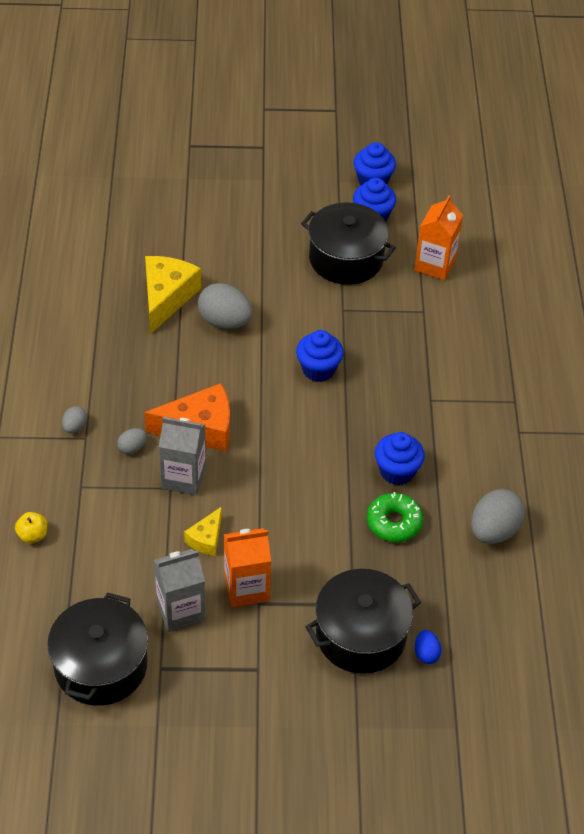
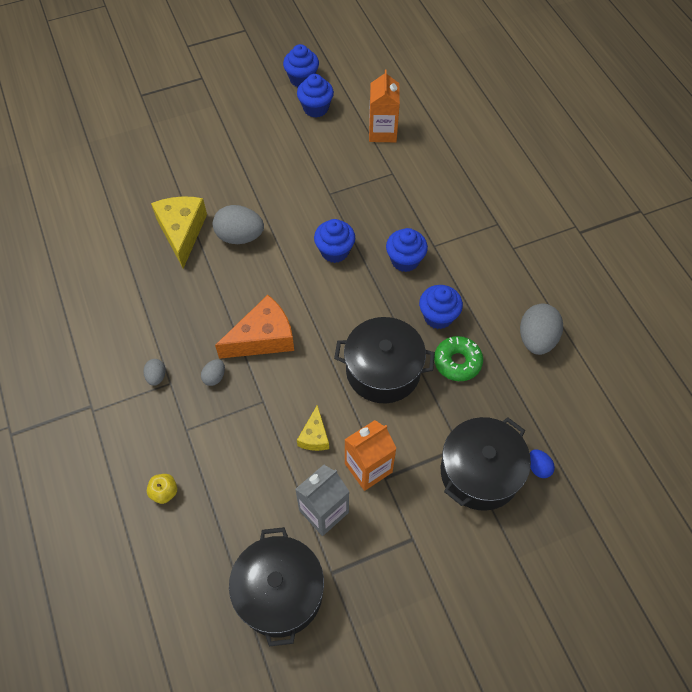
camera: 20 degrees left, 10 degrees up
(183, 477) = (270, 388): grey carton -> none
(346, 259) = (311, 150): black pot -> black pot (383, 371)
(390, 404) = (405, 260): none -> blue cupcake

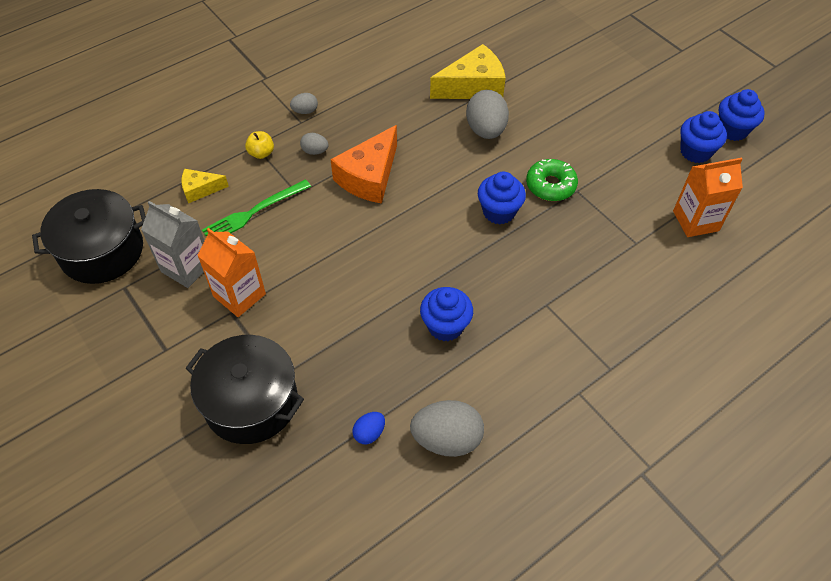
camera: 75 degrees right, 5 degrees down
(164, 492) = (190, 146): yellow apple -> yellow apple (261, 153)
(263, 338) = (369, 177): orange cheese -> orange cheese turned 75 degrees clockwise
(274, 442) = (254, 212): none -> green fork
(314, 436) = (267, 242): yellow cheese -> yellow cheese (200, 189)
(383, 371) = (358, 286): black pot -> none
(405, 260) = (512, 279): blue cupcake -> none
(457, 362) = (389, 356): green donut -> green donut (550, 185)
(538, 467) = (267, 464): blue egg -> blue egg (369, 433)

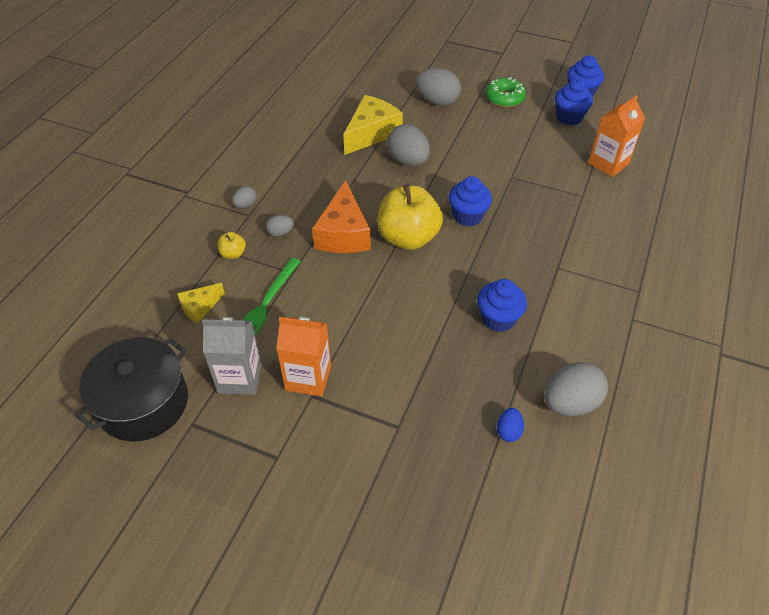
camera: 30 degrees left, 5 degrees down
(251, 402) = (391, 460): black pot -> none
(425, 208) = (408, 238): none -> yellow apple
(550, 185) = (489, 181): green donut -> green donut (504, 98)
(566, 78) = (437, 101): none -> grey egg

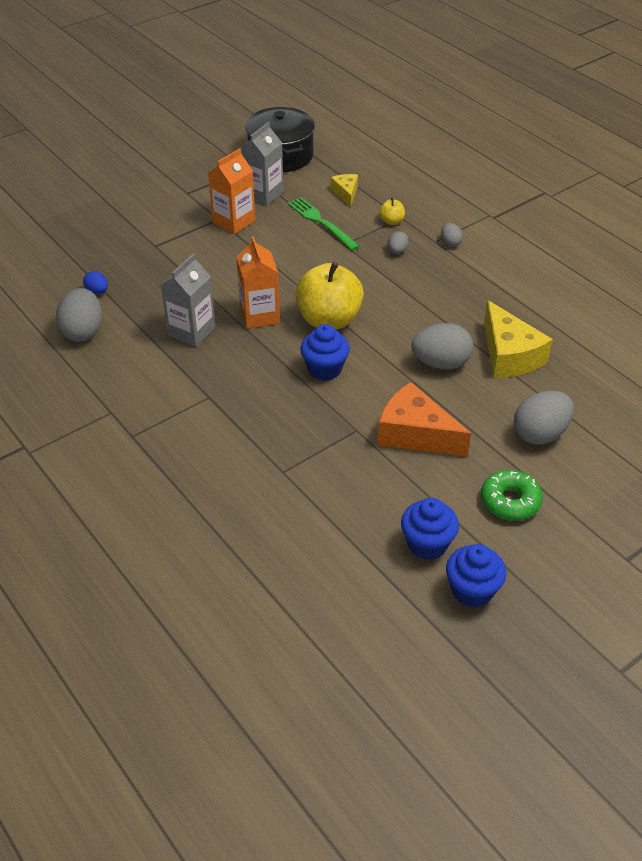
camera: 120 degrees right, 5 degrees down
(343, 233) = (366, 284): orange cheese -> orange cheese (415, 434)
(498, 319) = (191, 332): blue cupcake -> grey carton
(608, 163) = (314, 528): orange carton -> orange carton (259, 315)

